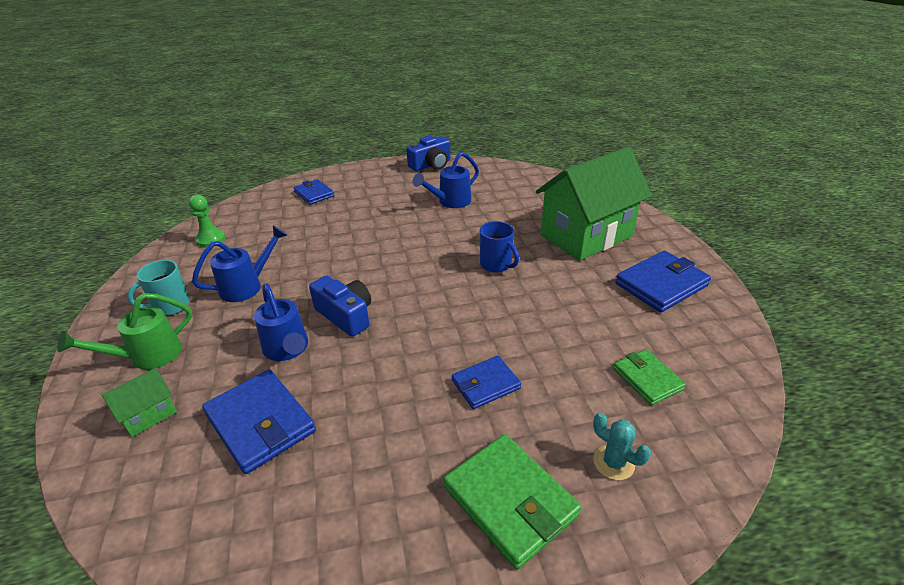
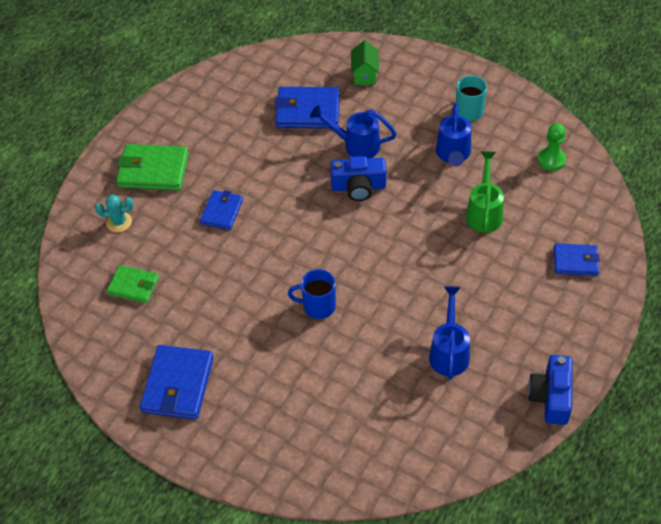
camera: 135 degrees right, 15 degrees up
(148, 356) = (421, 87): green watering can -> green watering can (484, 212)
(586, 236) = (283, 402): green house -> none

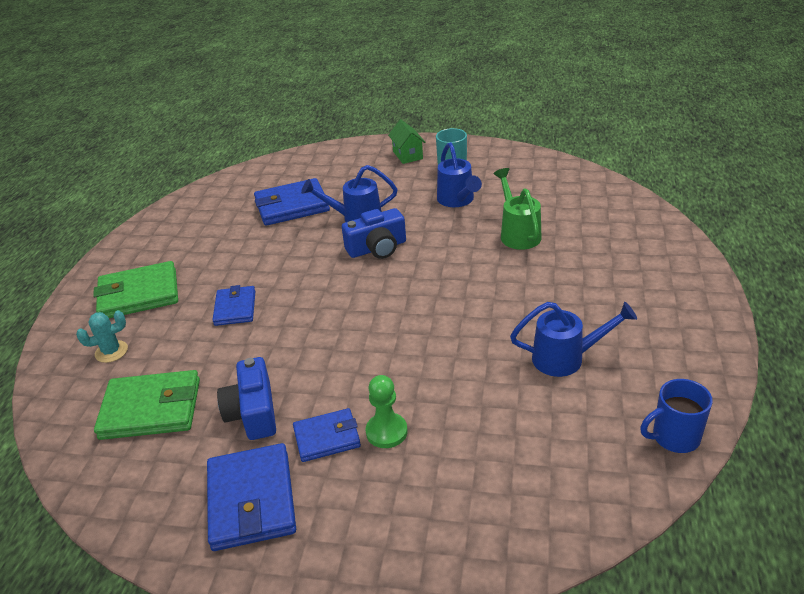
camera: 20 degrees left, 15 degrees down
(133, 286) = (151, 409): green wallet -> green wallet, size x1.61
(318, 306) = (391, 361): blue mug -> blue mug (674, 437)
(365, 74) = (335, 168): green house -> green house (407, 155)
(449, 352) = (566, 358): blue watering can -> blue watering can turned 105 degrees clockwise
(551, 160) = (553, 181): green pawn -> green pawn (386, 432)
(551, 397) = (706, 365): blue camera -> blue camera (253, 412)
(575, 261) = (635, 245): blue wallet -> blue wallet (327, 438)

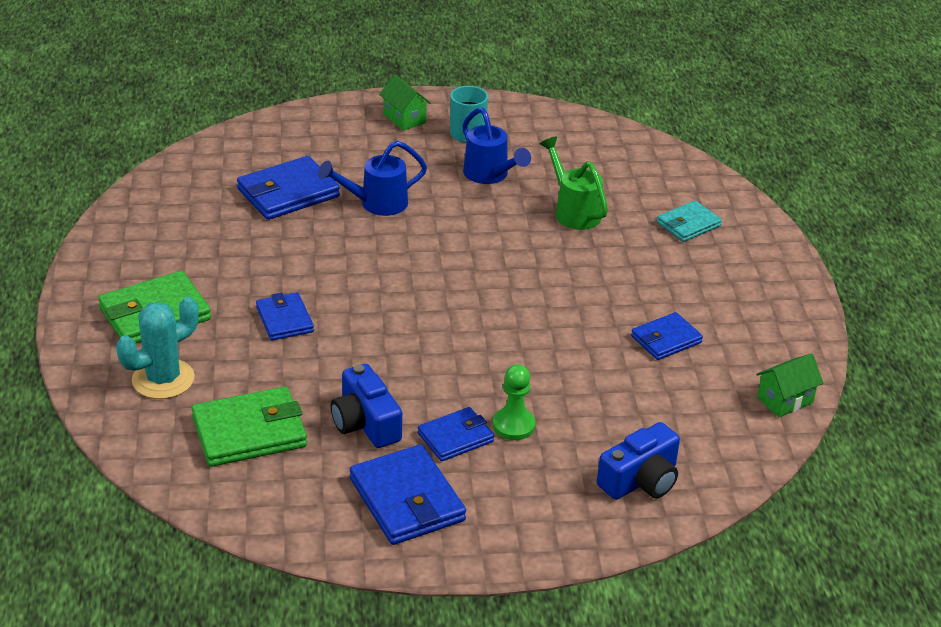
camera: 20 degrees left, 0 degrees up
(111, 351) = (163, 379): turquoise cactus -> turquoise cactus, size x1.64
(377, 248) = (419, 239): blue camera -> blue camera (640, 480)
(566, 358) = (666, 339): blue watering can -> blue wallet
(619, 251) = (688, 224): none -> turquoise wallet
(674, 437) = (785, 400): blue mug -> green house

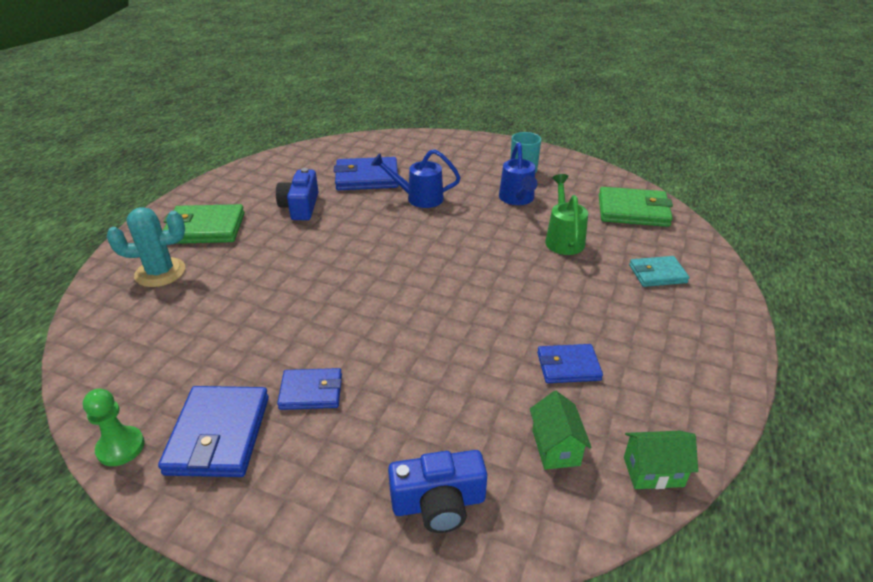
camera: 30 degrees right, 0 degrees up
(249, 432) = (170, 330): green wallet -> green wallet (633, 211)
(284, 319) = (280, 256): blue wallet -> none
(365, 423) = (255, 353): blue camera -> blue camera (300, 206)
(404, 118) = (487, 152): green house -> green house (555, 447)
(513, 425) = (368, 399): green pawn -> green pawn (121, 447)

